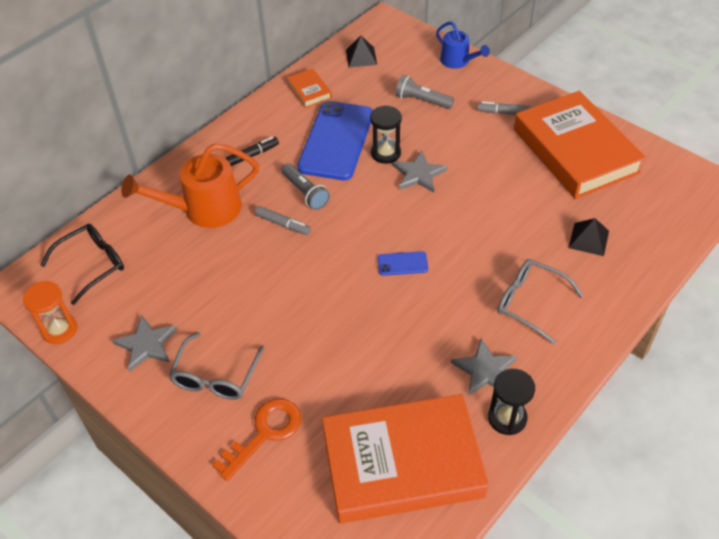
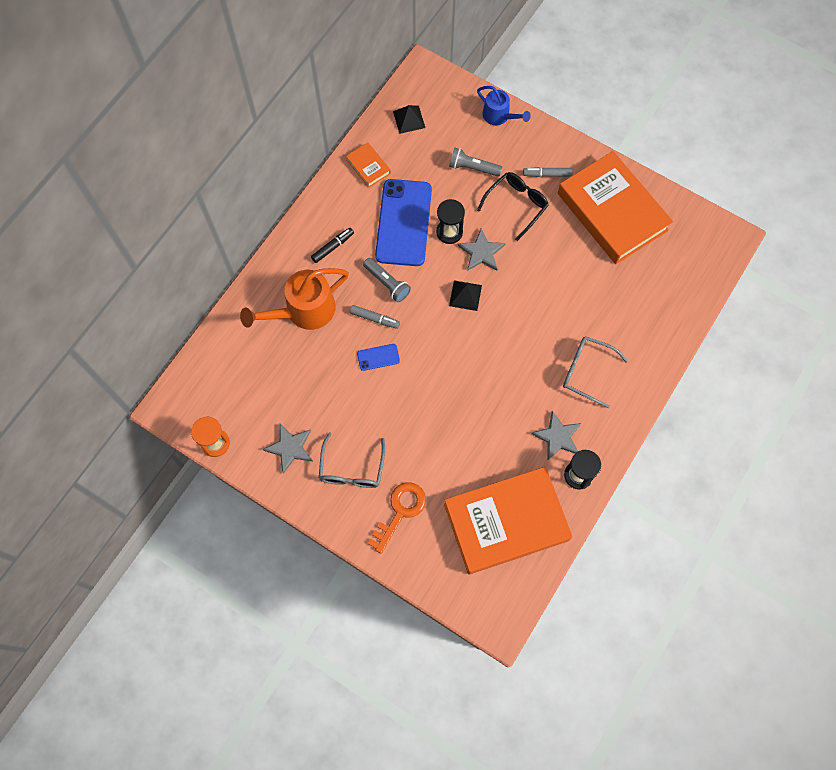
camera: 10 degrees left, 20 degrees up
(91, 265) = (223, 379): black glasses -> black glasses (516, 205)
(402, 264) = (481, 346): blue phone -> blue phone (378, 357)
(588, 239) = (629, 304): black pyramid -> black pyramid (465, 295)

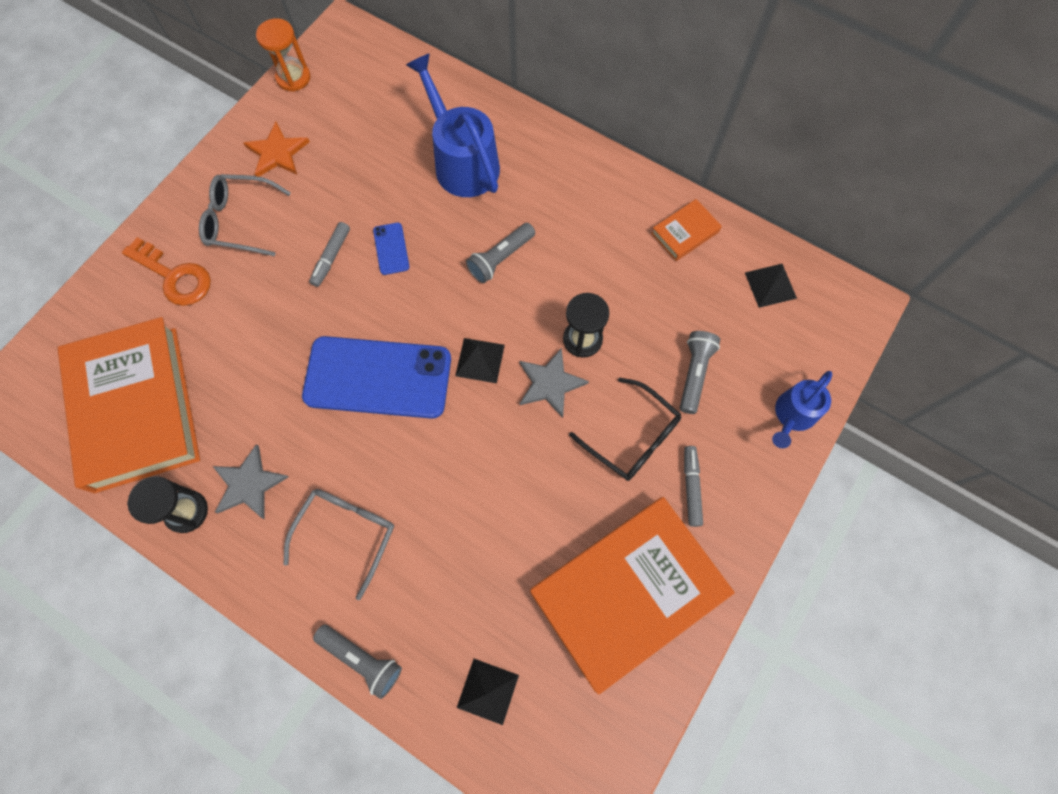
camera: 90 degrees right, 0 degrees up
(290, 448) = (277, 153): grey star -> orange star
(303, 311) = (461, 161): orange watering can -> blue watering can
(333, 247) = (556, 192): black marker -> none
(375, 319) = (447, 244): grey marker -> grey marker (331, 257)
(403, 223) = (596, 278): blue phone -> blue phone (378, 377)
(661, 357) = (362, 659): none -> grey flashlight
(673, 287) = (488, 691): none -> black pyramid

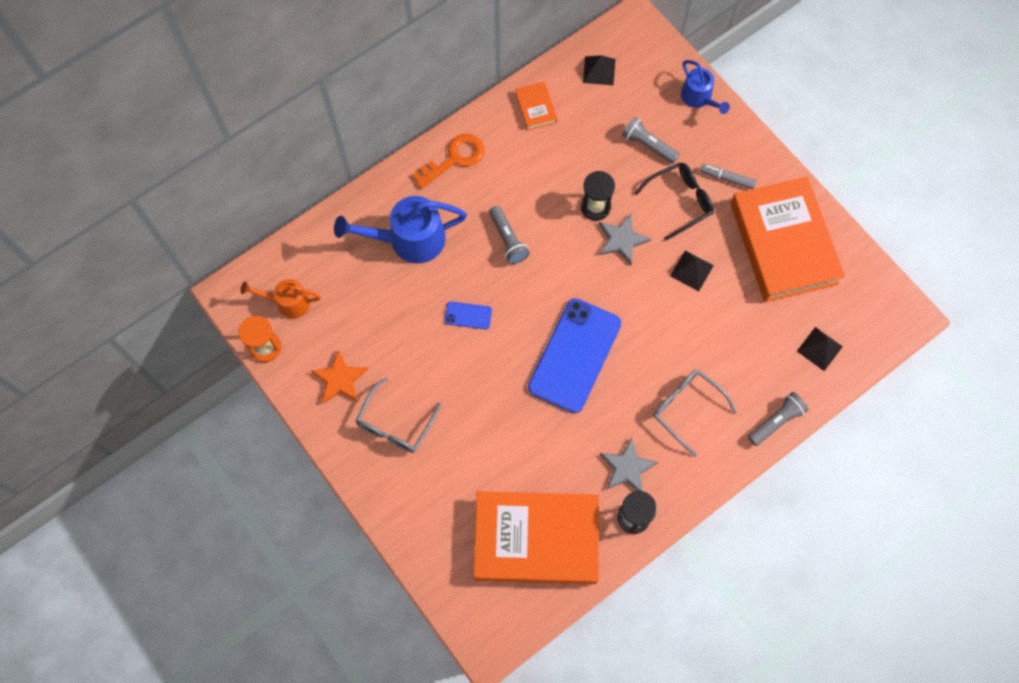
camera: 70 degrees left, 0 degrees up
(174, 276) = (428, 487): orange key -> orange key (454, 158)
(331, 257) = (458, 362): grey marker -> none
(349, 79) = (287, 302): none -> orange watering can
(480, 360) = (586, 280): black pyramid -> black pyramid (691, 270)

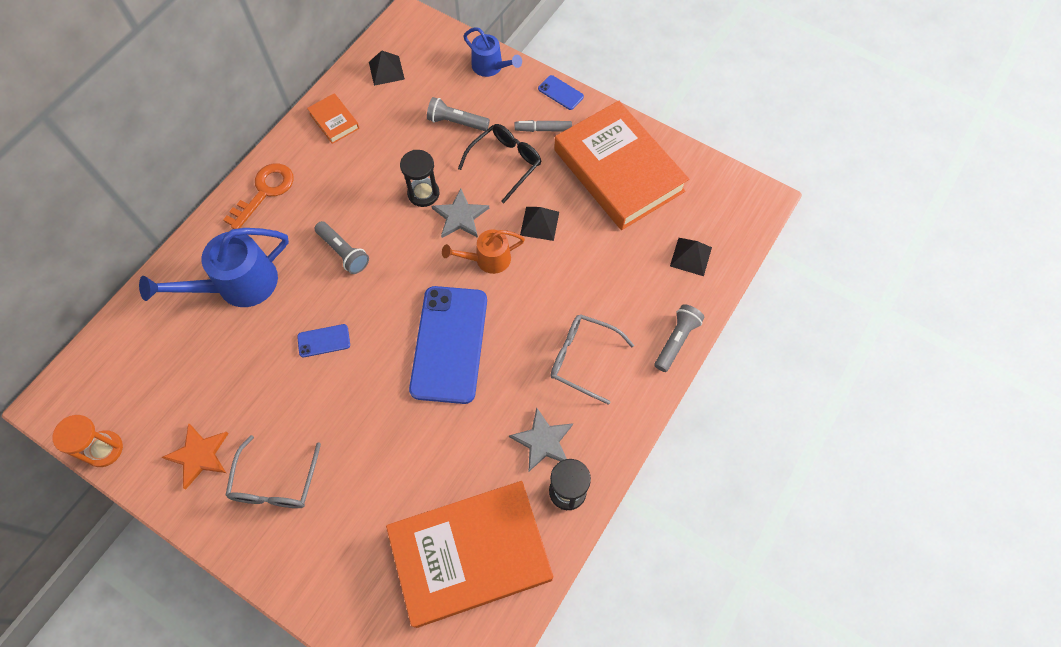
camera: 20 degrees left, 5 degrees down
(287, 302) = (119, 392): orange watering can -> orange watering can (487, 259)
(756, 146) = (560, 93): none -> blue phone

